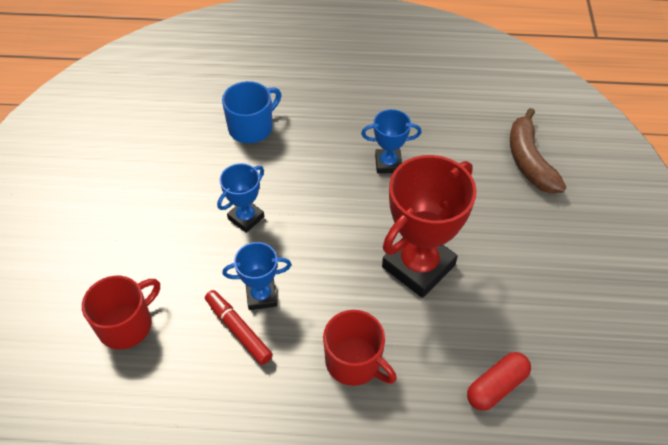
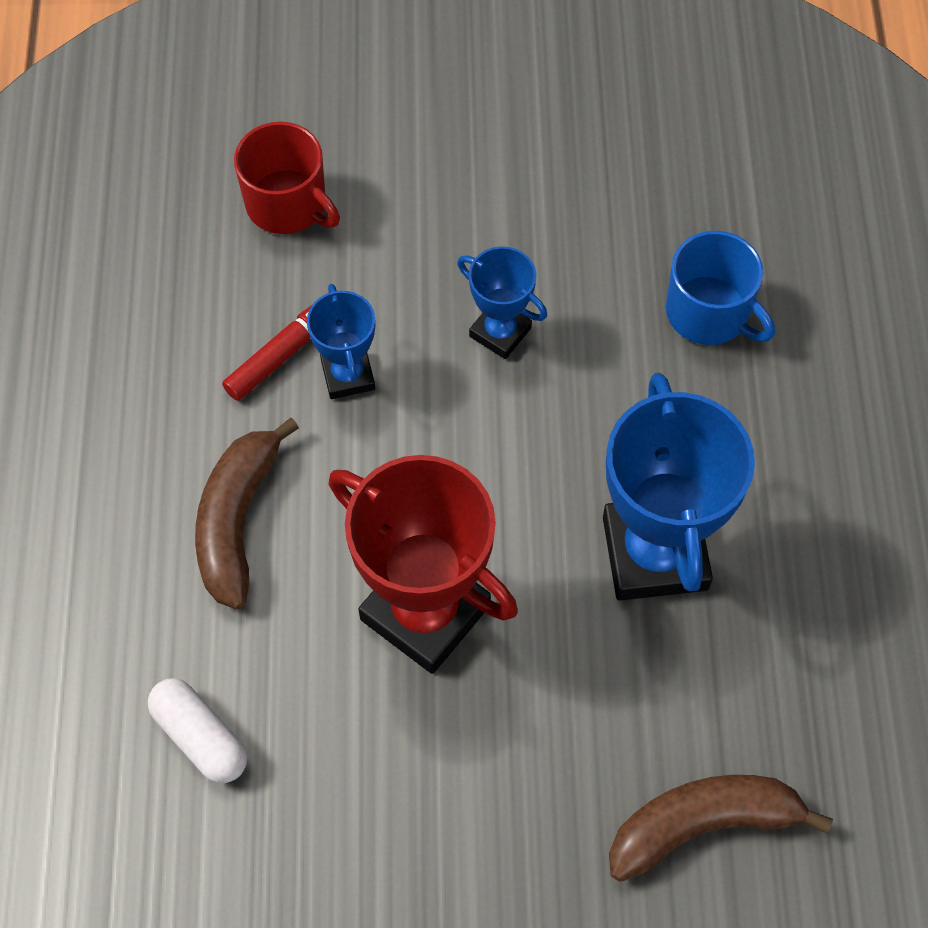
camera: 85 degrees right, 10 degrees up
(354, 362) = (237, 520): red mug -> brown banana
(388, 164) = (655, 553): blue trophy -> blue trophy, size x1.92
(496, 386) = (200, 737): red capsule -> white capsule

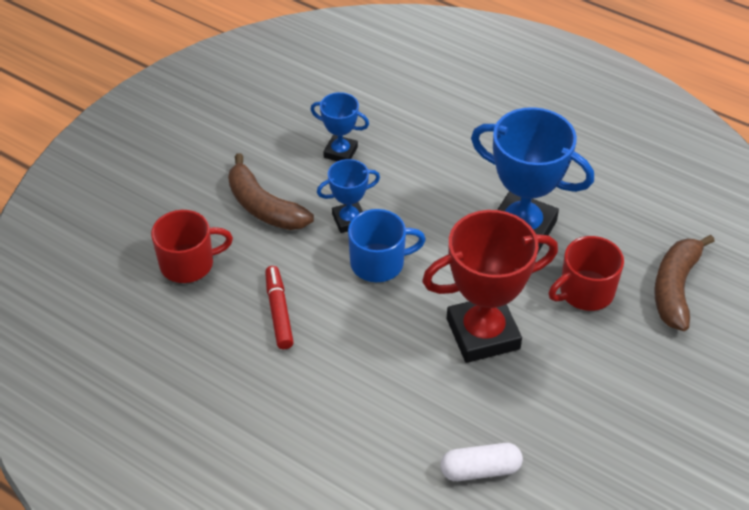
camera: 55 degrees left, 15 degrees down
(237, 520) = (363, 386): brown banana -> brown banana (264, 207)
(348, 375) = (318, 293): blue trophy -> blue trophy (340, 152)
(600, 702) = (585, 292): none -> red mug
(709, 313) = (410, 140): blue mug -> blue mug (379, 263)

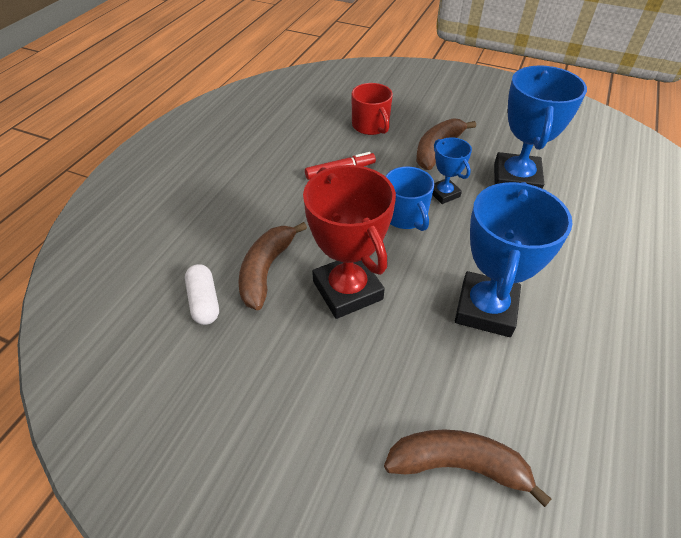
camera: 80 degrees right, 0 degrees up
(340, 152) = (516, 179): blue trophy -> blue trophy, size x1.92
(441, 406) = (266, 270): none -> brown banana
(585, 292) = (422, 369): red mug -> none

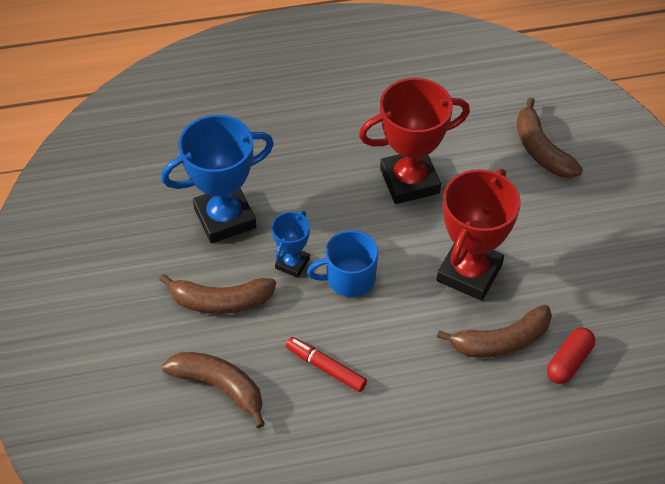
camera: 125 degrees left, 5 degrees up
(204, 301) = (568, 362): white capsule -> red capsule
(371, 126) = (219, 387): red mug -> brown banana
(405, 216) = (349, 278): blue mug -> blue mug turned 135 degrees counterclockwise
(485, 309) = (409, 181): blue trophy -> red trophy

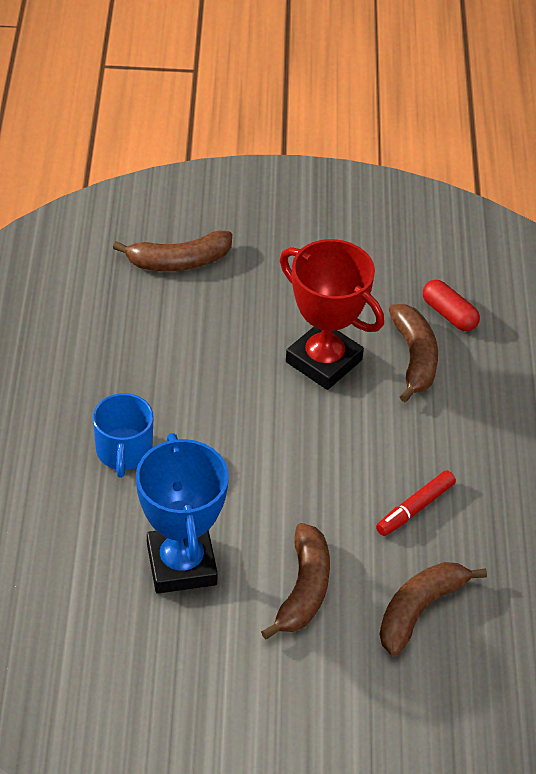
camera: 80 degrees left, 5 degrees down
(292, 263) = (268, 511): blue trophy -> none
(349, 278) = (303, 463): blue mug -> blue mug (124, 451)
(409, 181) = (184, 380): red trophy -> none

